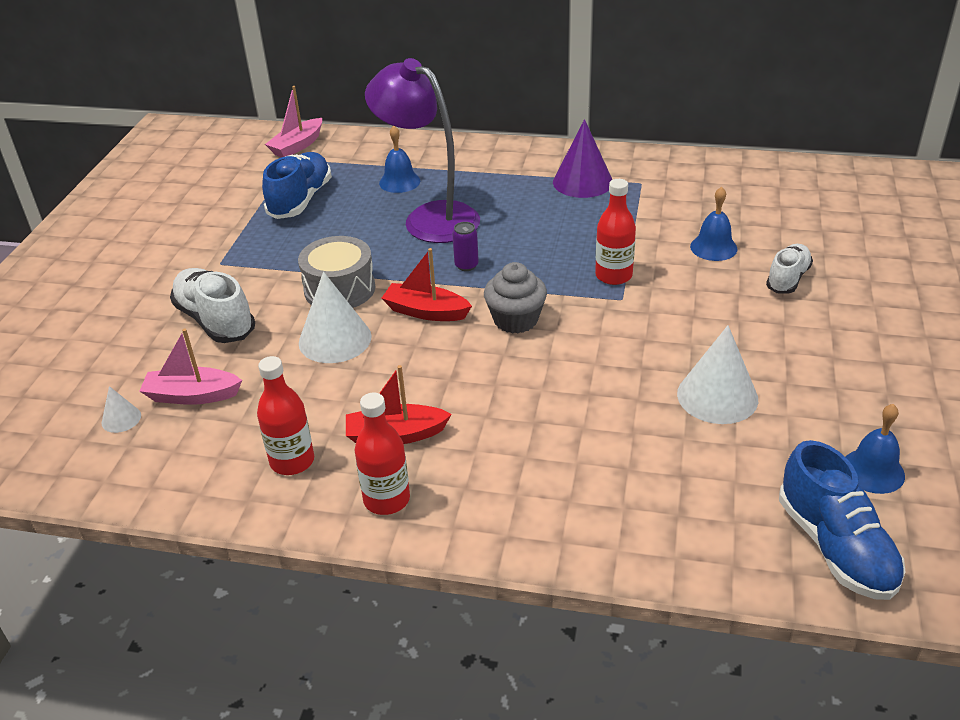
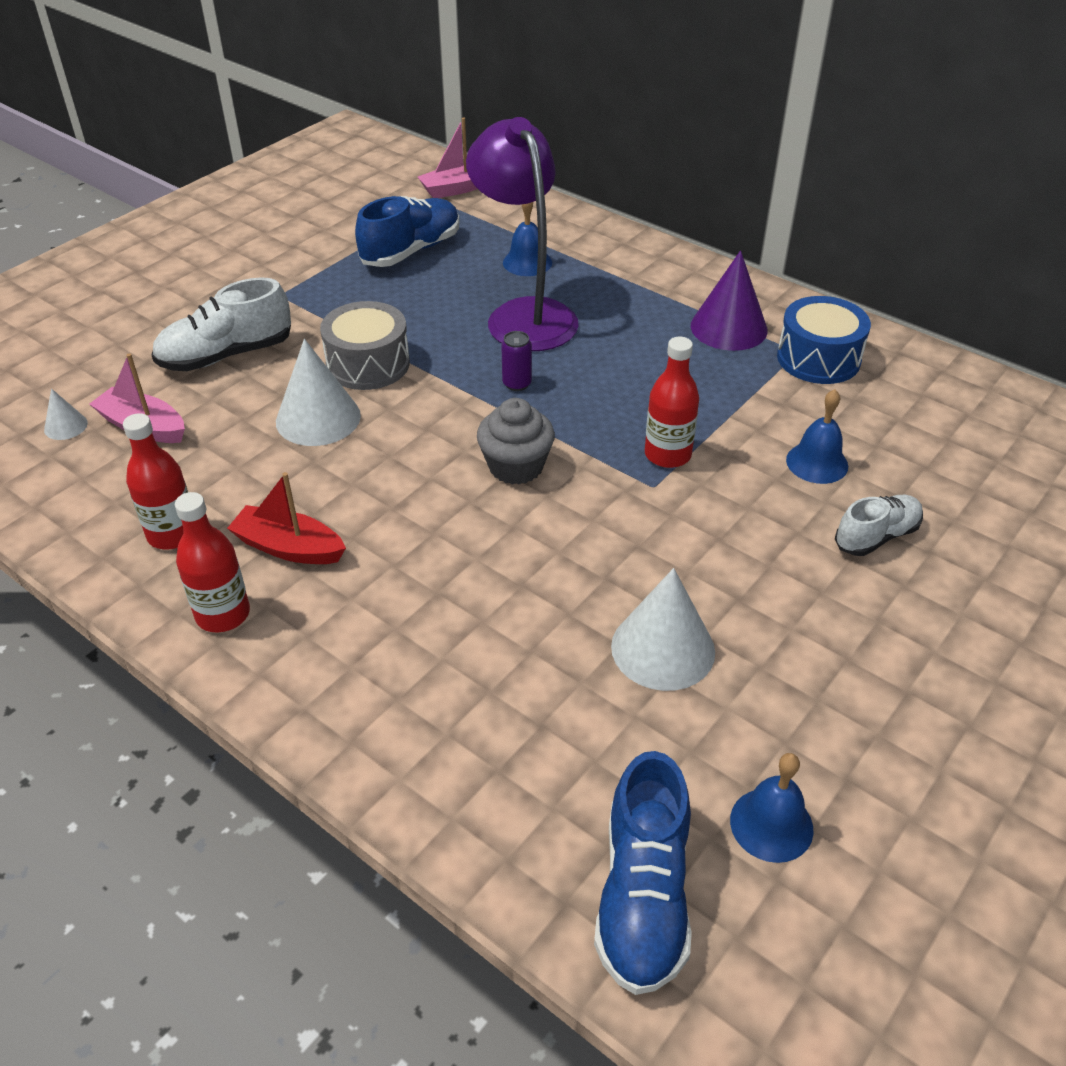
camera: 25 degrees right, 5 degrees up
(215, 320) = (226, 355): white shoe -> white shoe turned 105 degrees counterclockwise
(426, 312) = (431, 421): red boat -> none
(658, 183) = (818, 358): none -> blue drum

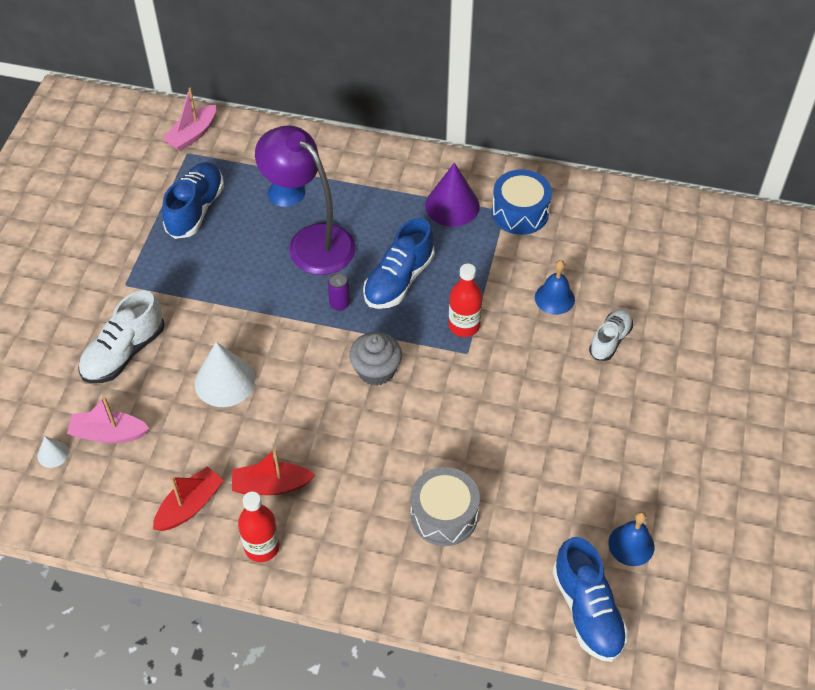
camera: 25 degrees left, 10 degrees up
(172, 534) = (190, 506): red bottle -> red boat
(368, 364) = (229, 324): grey drum -> grey drum (444, 515)
(610, 382) = (399, 280): none -> blue shoe
(663, 648) = (528, 464): white cone -> none

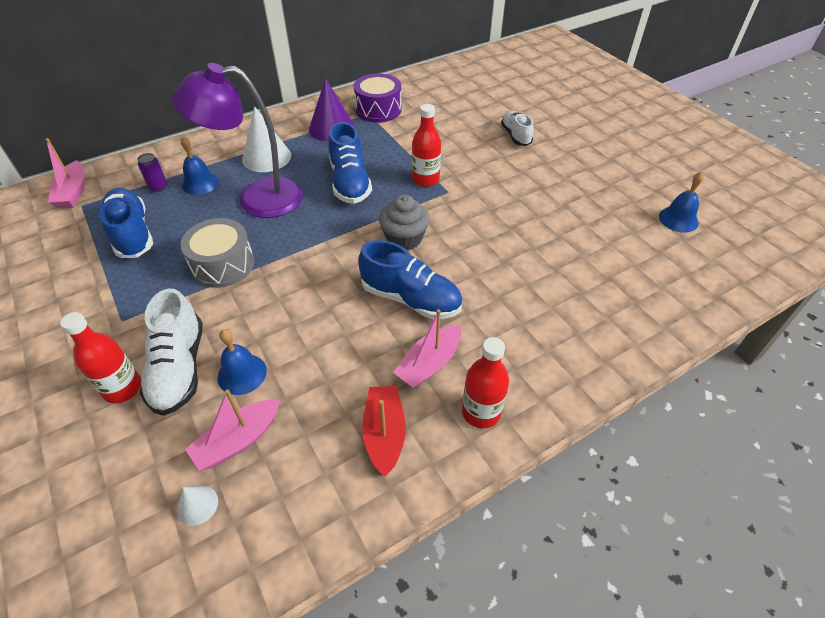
camera: 45 degrees left, 5 degrees down
(82, 340) = (122, 388): none -> red bottle
(224, 381) = (299, 324): white cone -> white cone (266, 157)
(271, 485) = (429, 364): red boat -> pink boat
(339, 304) = (326, 219): purple can -> purple can (158, 187)
(444, 515) = (566, 286): grey drum -> grey drum (223, 265)
(520, 212) = (378, 109): blue drum -> purple drum
(554, 298) = (457, 135): blue bell -> blue bell (242, 374)
(587, 610) = (714, 270): blue shoe -> blue shoe (410, 299)

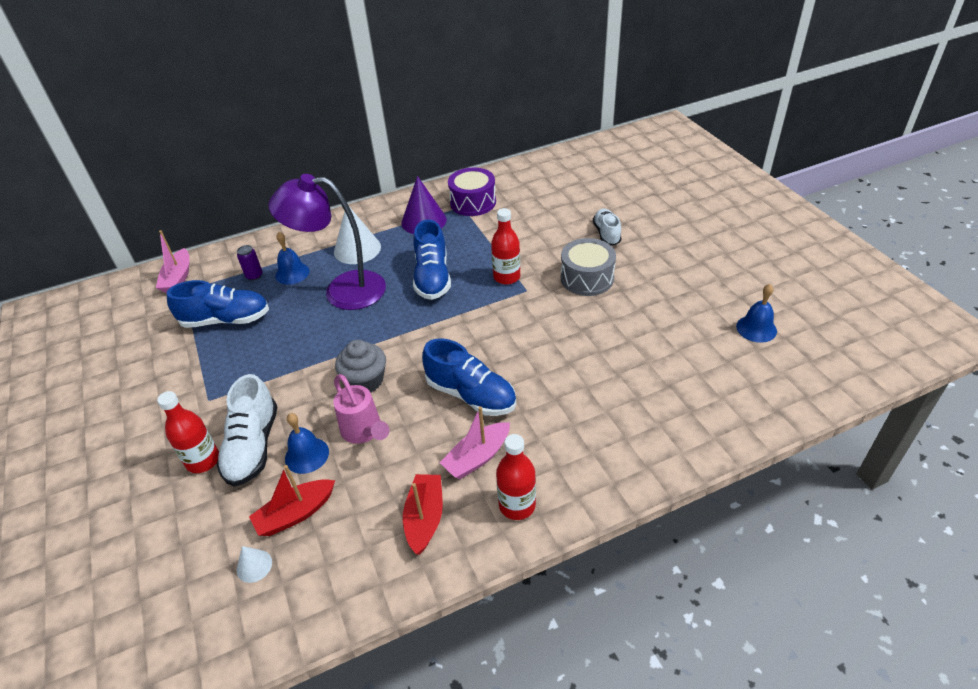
camera: 10 degrees right, 5 degrees down
(132, 234) = (226, 320): blue shoe -> blue shoe turned 105 degrees clockwise
(223, 265) = (303, 353): grey drum -> grey drum (587, 278)
(238, 440) = (295, 514): pink boat -> red boat
(302, 344) = (364, 432): none -> pink watering can
(404, 239) = (475, 336): grey cupcake -> grey cupcake (365, 381)

